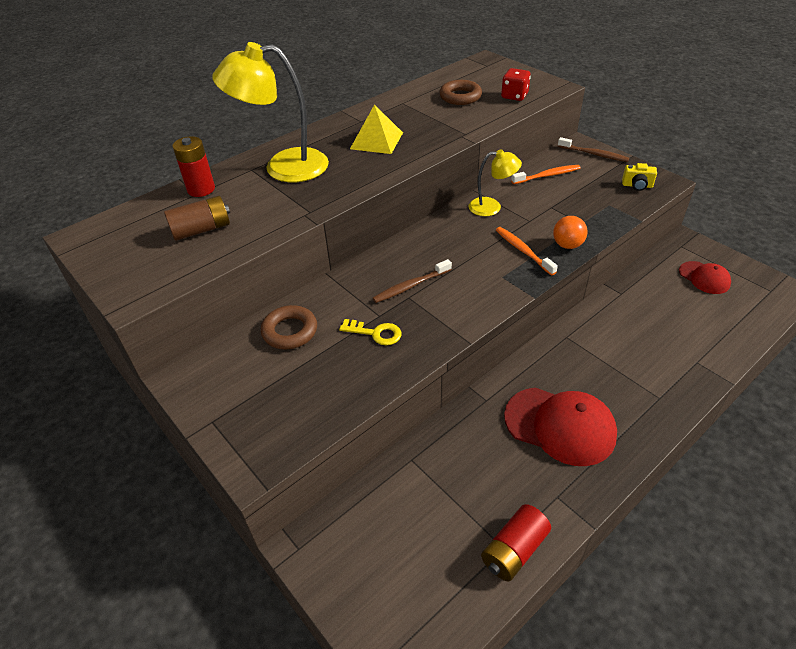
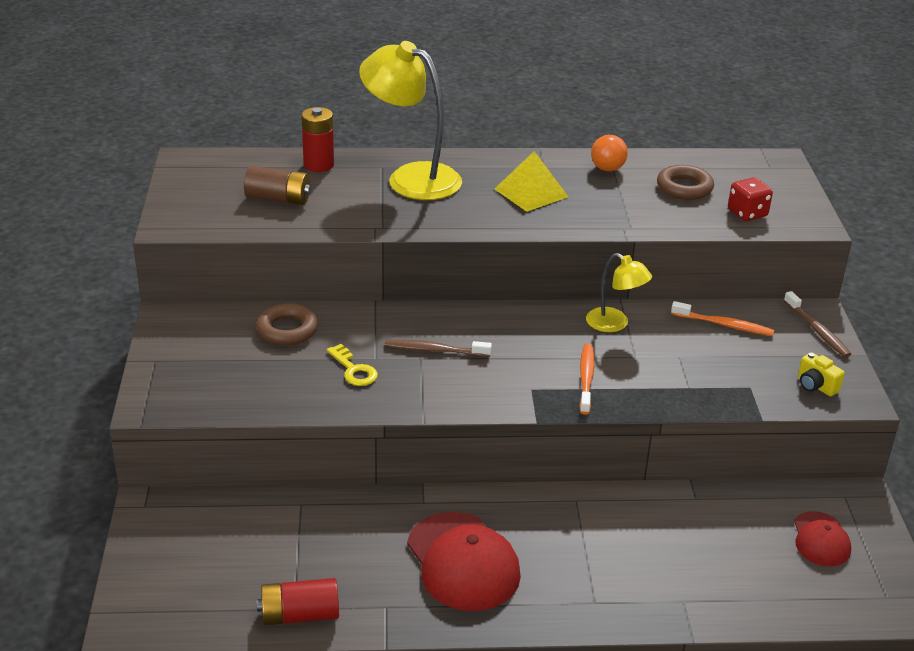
camera: 35 degrees right, 10 degrees down
(567, 245) = (640, 398): orange ball -> orange ball (607, 169)

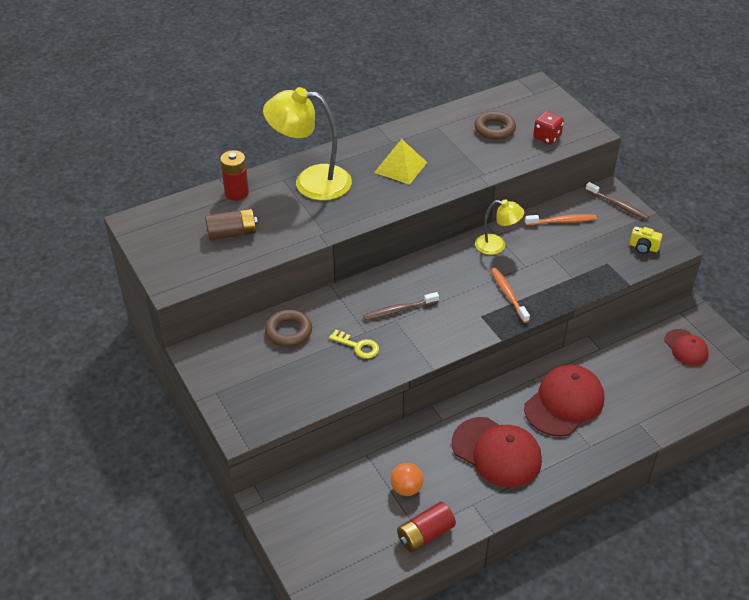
camera: 25 degrees left, 10 degrees up
(596, 541) = (564, 403): none -> red cap
(607, 169) = (435, 129): orange ball -> orange ball (406, 488)

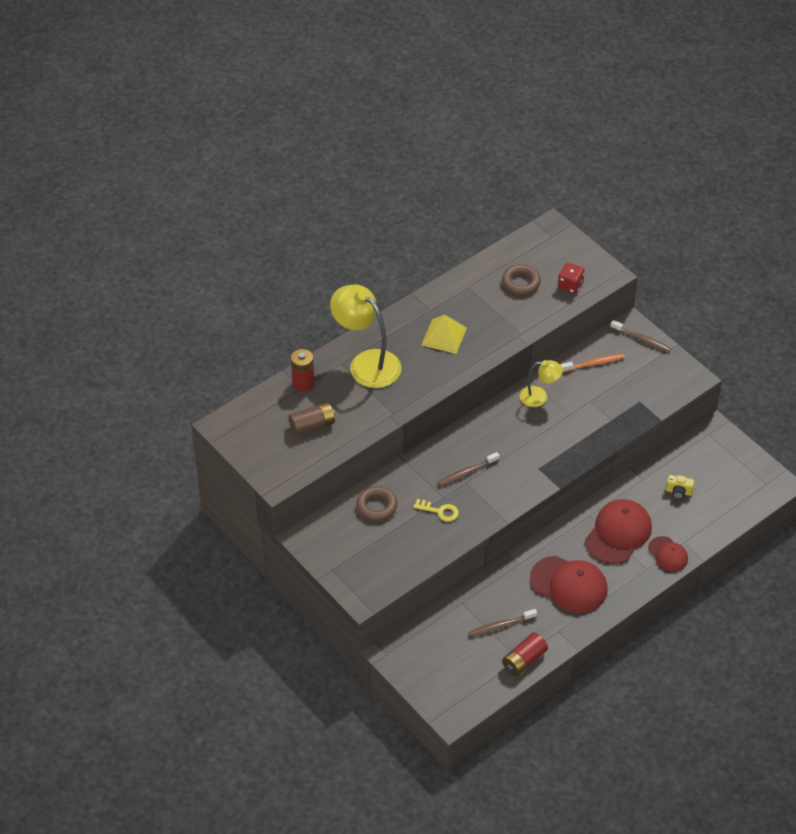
camera: 10 degrees left, 5 degrees up
(311, 182) = (367, 363): yellow lamp -> yellow lamp turned 45 degrees clockwise
(406, 488) = (501, 626): orange ball -> brown toothbrush
(508, 295) = (558, 444): orange toothbrush -> none
(643, 247) = (669, 381): yellow camera -> yellow camera (678, 492)
(686, 348) = (716, 467): red cap -> red cap (668, 554)

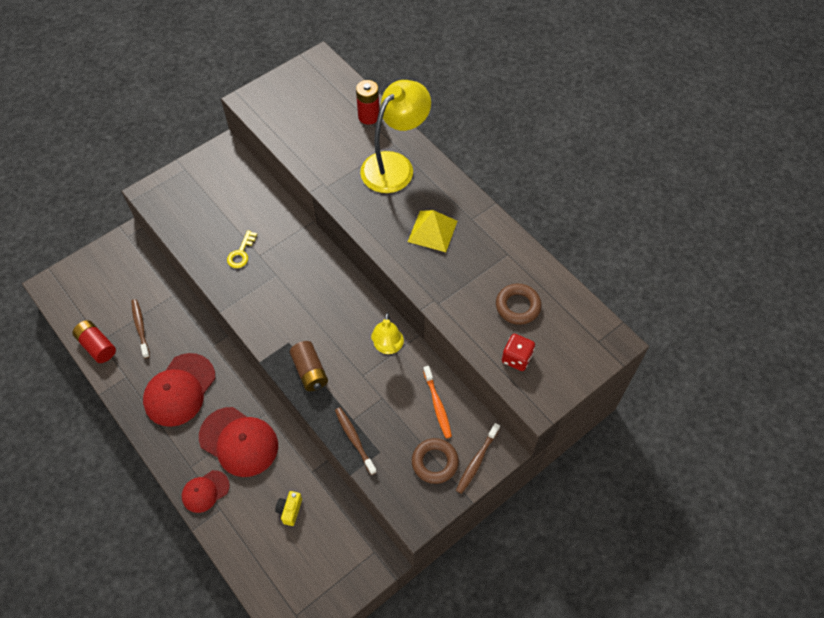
camera: 90 degrees right, 10 degrees up
(312, 425) = (315, 124): brown battery -> brown battery (310, 371)
(376, 506) = (253, 202): brown ring -> brown ring (435, 462)
(467, 472) = (288, 277): brown toothbrush -> brown toothbrush (354, 439)

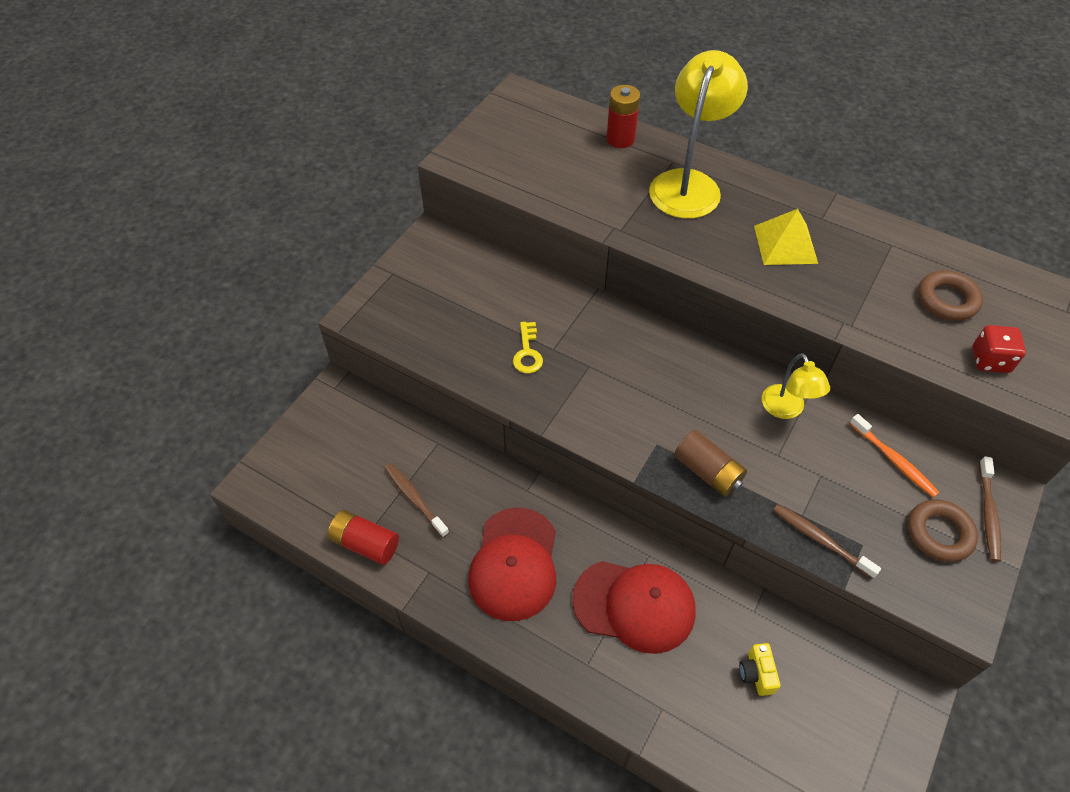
camera: 20 degrees left, 5 degrees down
(205, 491) = (627, 691): red cap -> none

